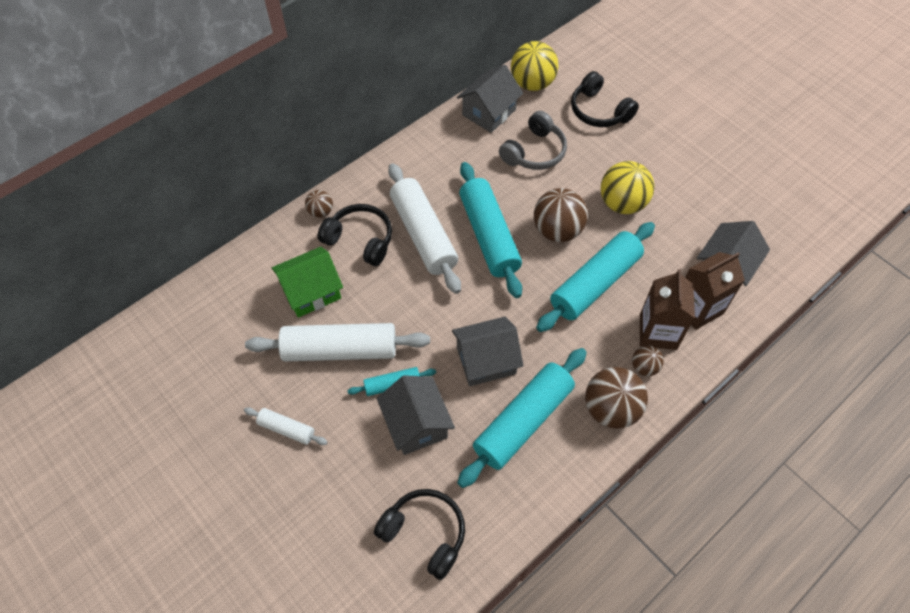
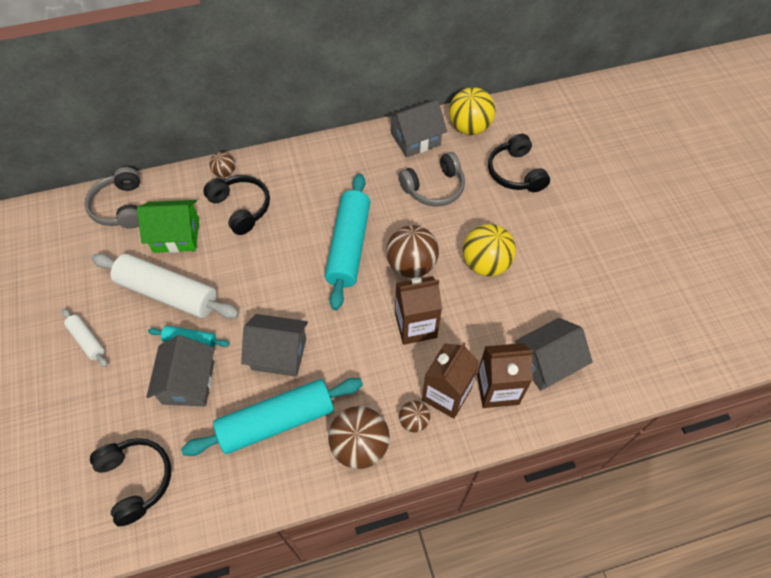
camera: 25 degrees right, 0 degrees up
(233, 286) = (121, 207): none -> grey headphones
(423, 234) = (294, 223): white rolling pin -> none
(595, 283) = (416, 326): turquoise rolling pin -> brown carton

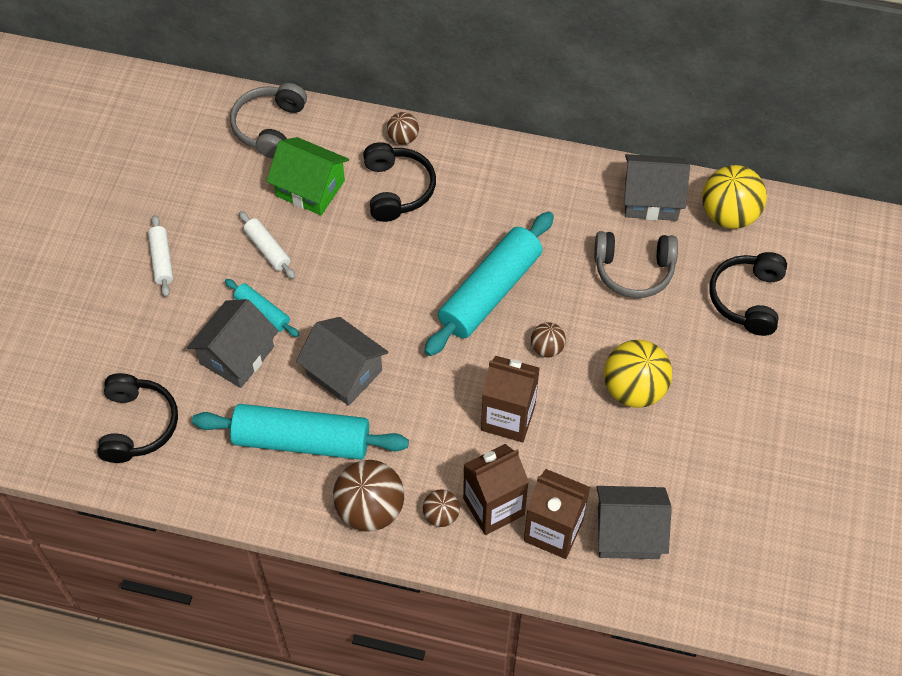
camera: 30 degrees right, 0 degrees up
(168, 293) = (267, 249): white rolling pin -> white rolling pin, size x0.48
(411, 265) = (547, 348): brown ball -> brown ball, size x0.53

